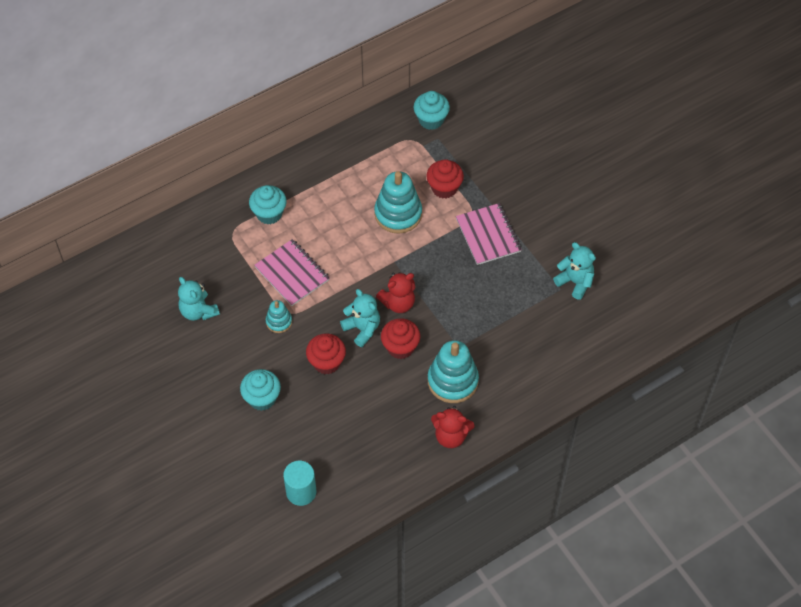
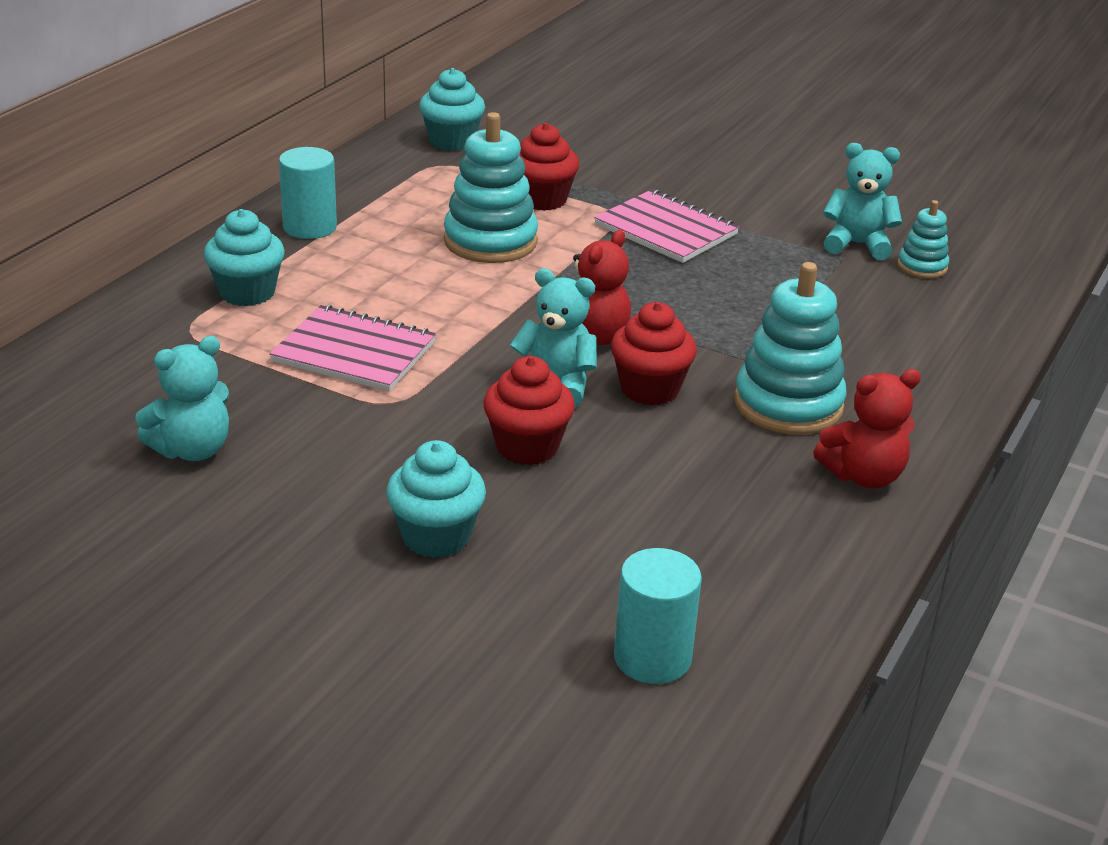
camera: 30 degrees left, 25 degrees down
(198, 311) = (192, 450): turquoise teddy bear -> turquoise teddy bear turned 60 degrees counterclockwise
(279, 322) = (380, 419): turquoise stacking toy -> turquoise stacking toy (922, 266)
(322, 172) = (310, 227): none -> turquoise cylinder

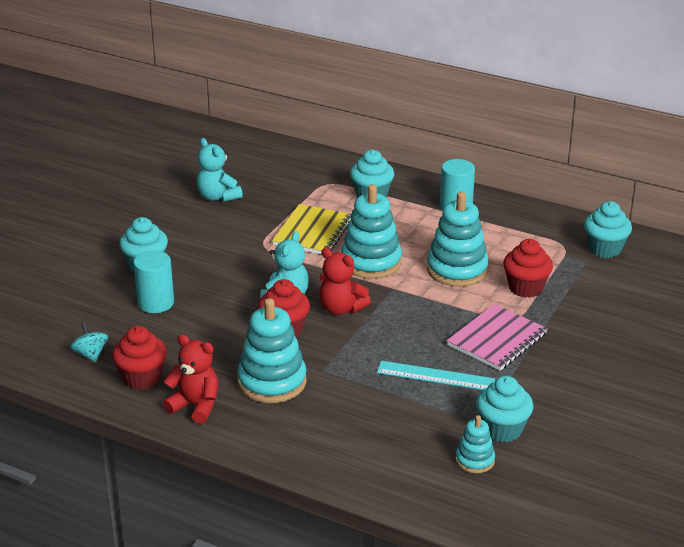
camera: 90 degrees right, 0 degrees up
(354, 352) = (313, 232): pink notebook -> yellow notebook
(459, 306) = (371, 262): none -> turquoise stacking toy
(527, 447) = (222, 289): red cupcake -> red cupcake (142, 378)
(652, 658) = (48, 327): turquoise cylinder -> turquoise cylinder (156, 303)
(737, 595) = (90, 354): none -> turquoise spinning top
(753, 277) = (435, 376): none -> turquoise ruler
(857, 244) = (502, 429): turquoise teddy bear -> turquoise cupcake
(863, 476) = (195, 406): red teddy bear -> red teddy bear turned 135 degrees clockwise

